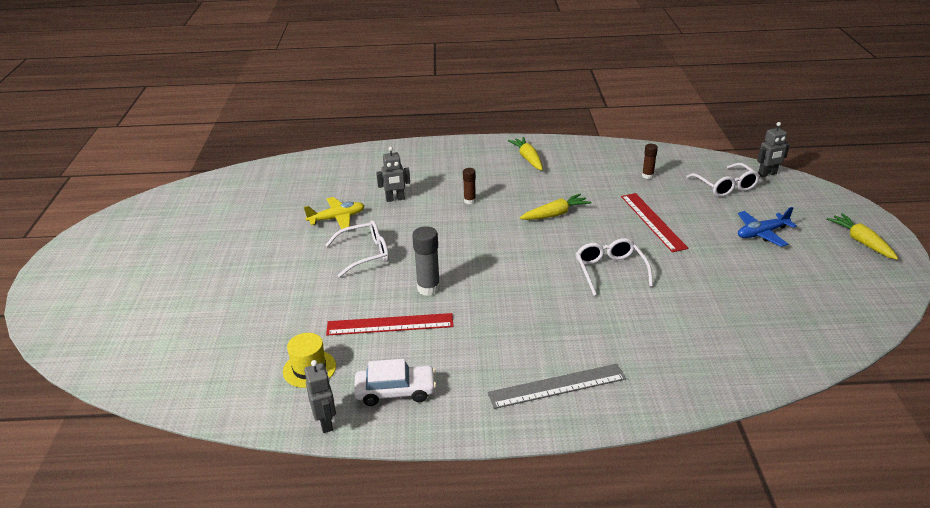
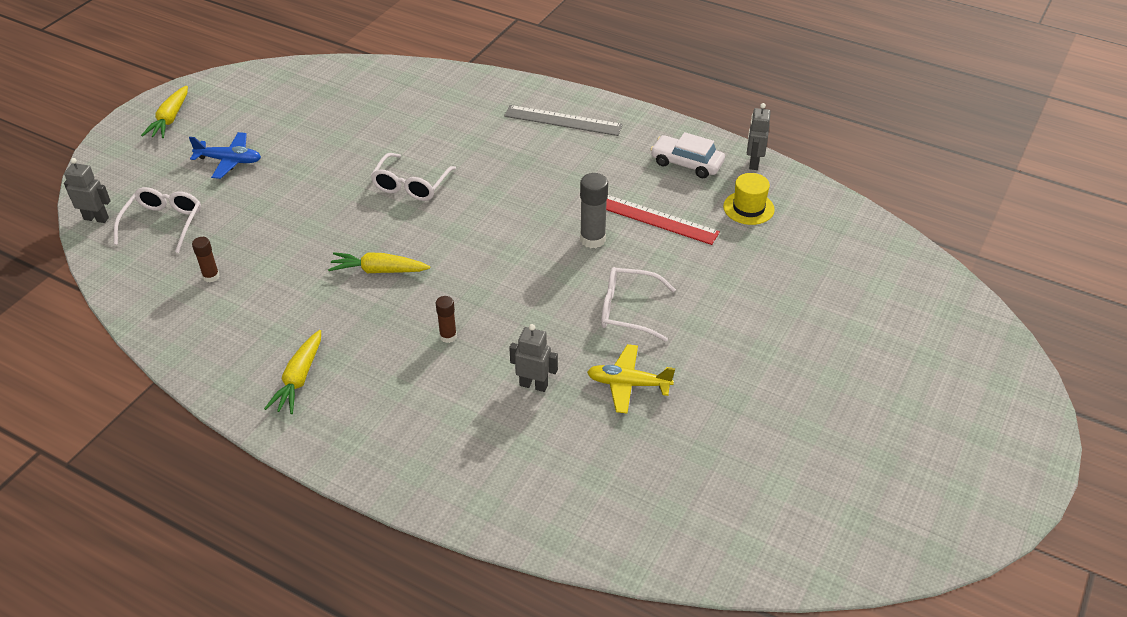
camera: 150 degrees left, 10 degrees up
(652, 221) = (299, 217): red ruler -> none

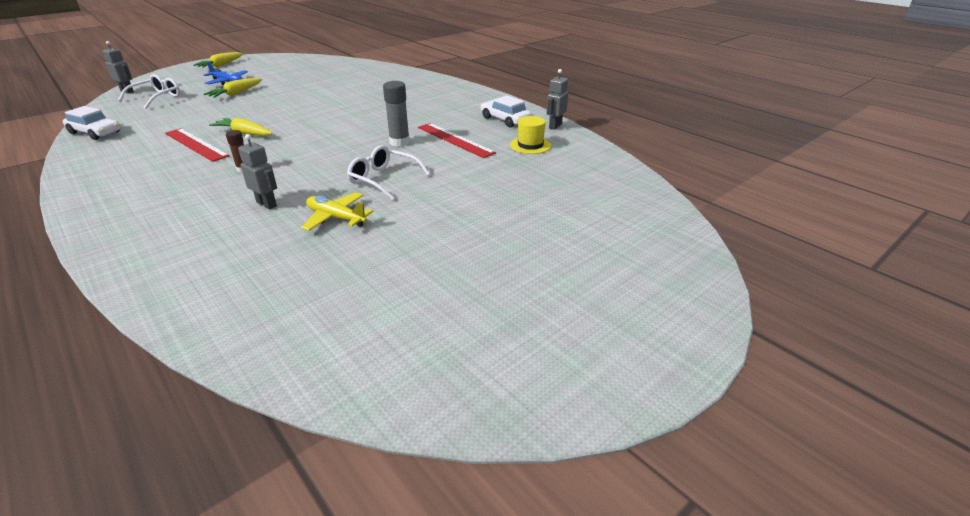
camera: 20 degrees right, 10 degrees down
(166, 319) = (95, 133): none -> white car
(211, 277) = (147, 120): brown glue stick -> none
(299, 379) = (123, 171): yellow carrot -> yellow carrot (235, 93)
(337, 307) = (196, 144): none -> red ruler
(411, 185) = (314, 104): white glasses -> none
(563, 120) = (441, 92): grey ruler -> none

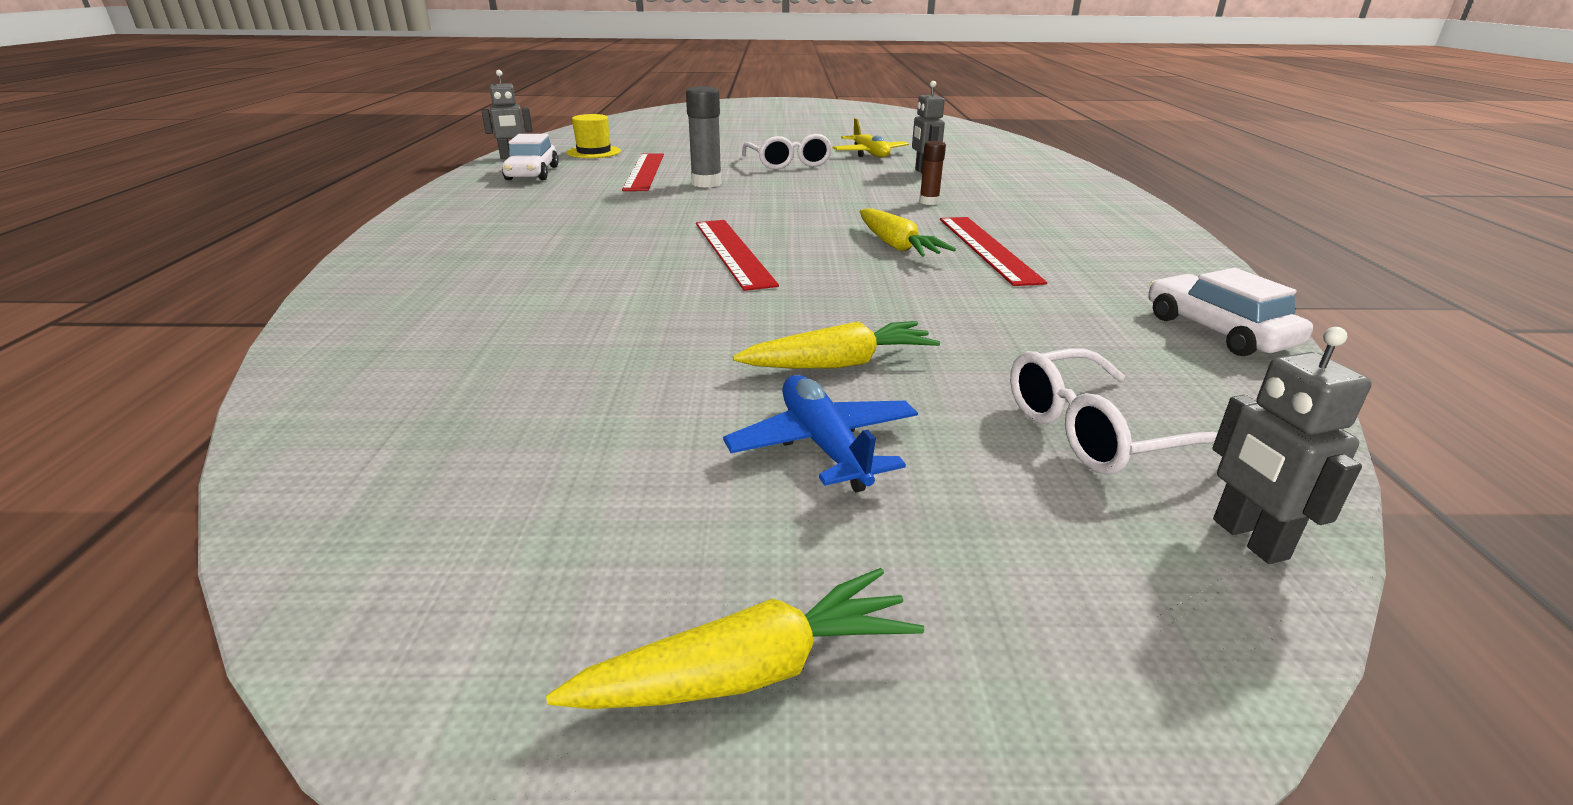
camera: 140 degrees left, 5 degrees down
(315, 111) = (732, 252): none -> red ruler

